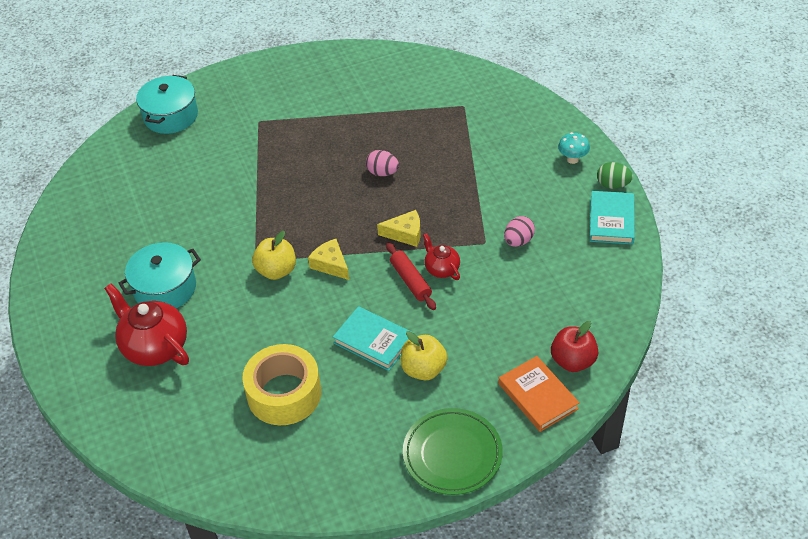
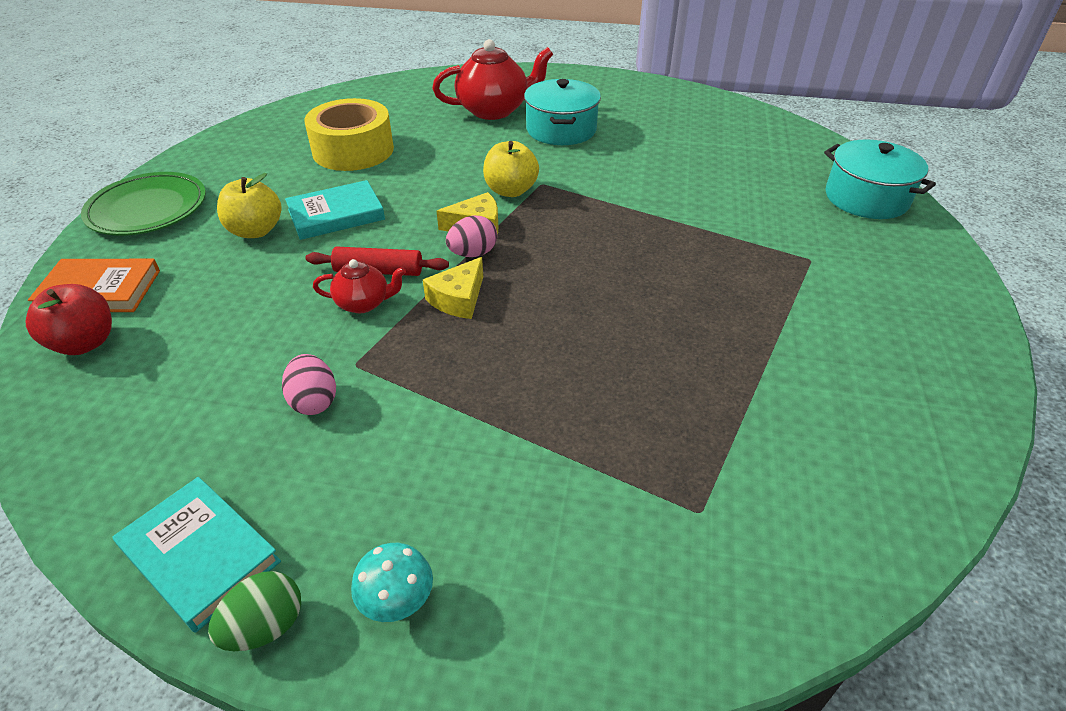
camera: 120 degrees right, 5 degrees down
(382, 173) = (599, 328): pink egg -> pink egg (473, 253)

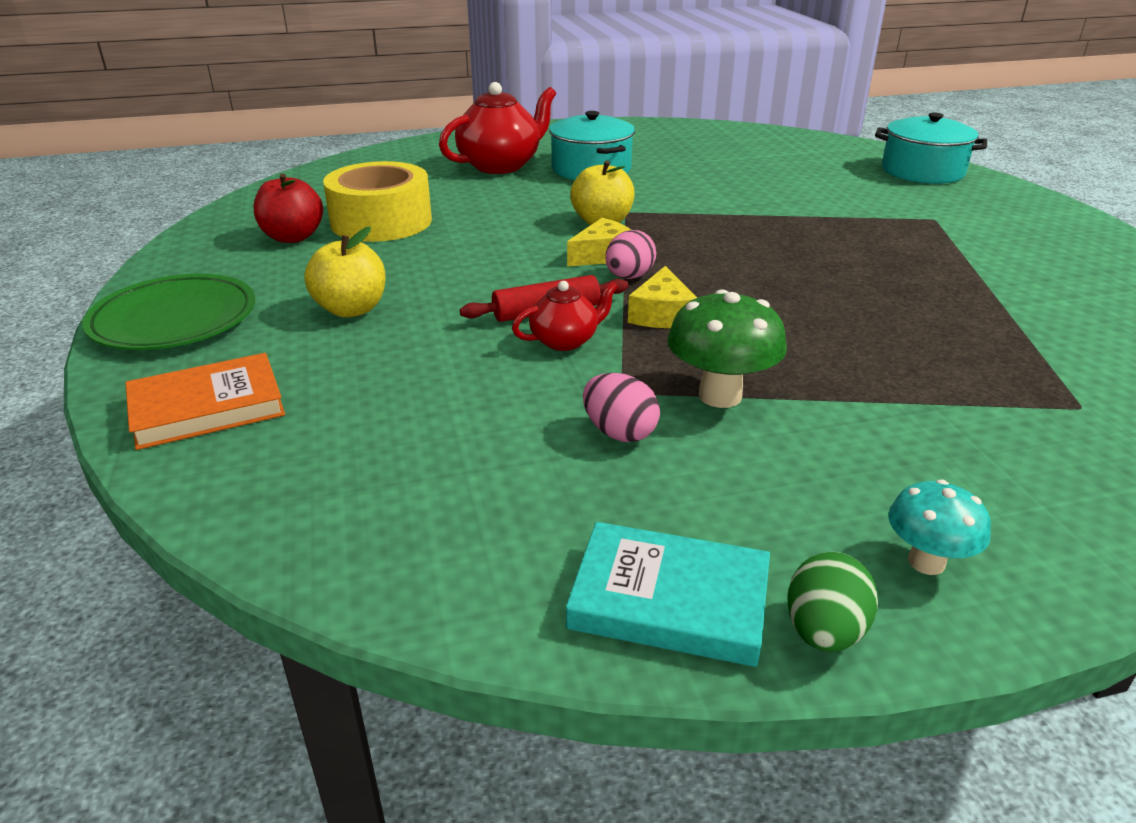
camera: 25 degrees left, 10 degrees down
(85, 343) = (253, 460): red apple -> red apple (293, 237)
(336, 215) = (434, 277): turquoise book -> none
(417, 392) = (720, 396): none -> green mushroom

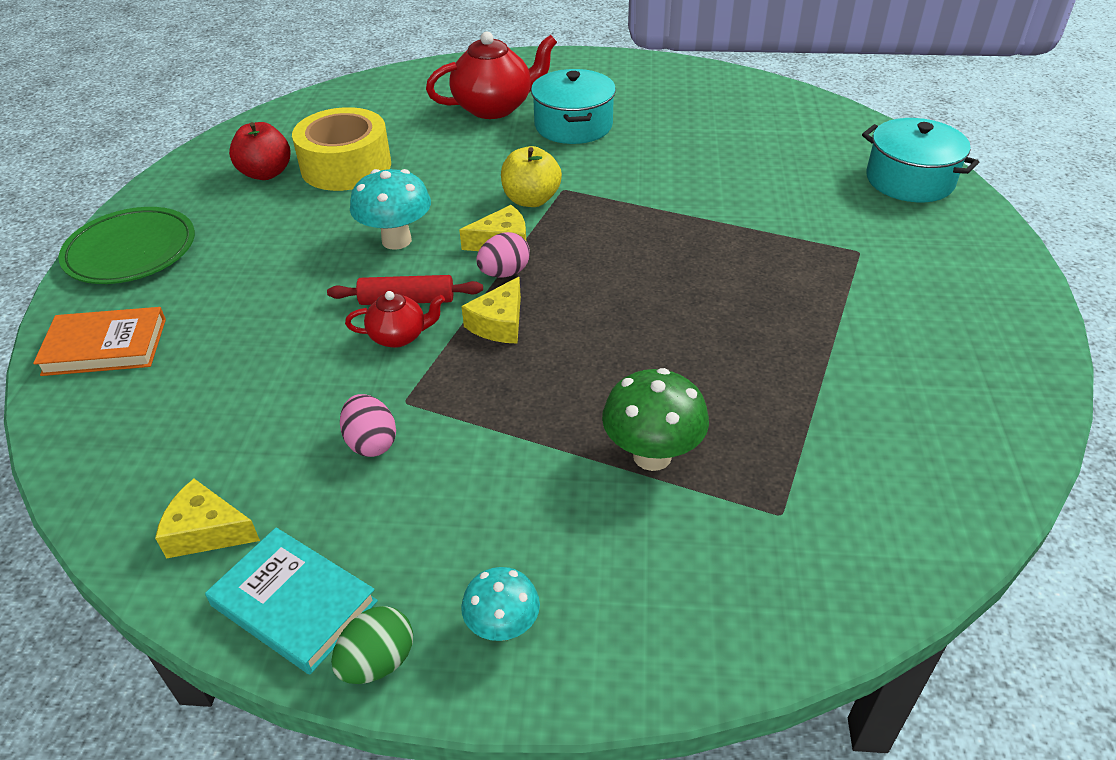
camera: 20 degrees right, 10 degrees up
(351, 309) = (260, 266): yellow apple -> none
(490, 269) = (396, 240): none -> turquoise mushroom
(493, 555) = (206, 531): none -> yellow cheese
(720, 396) = (477, 424): green mushroom -> green mushroom (652, 456)

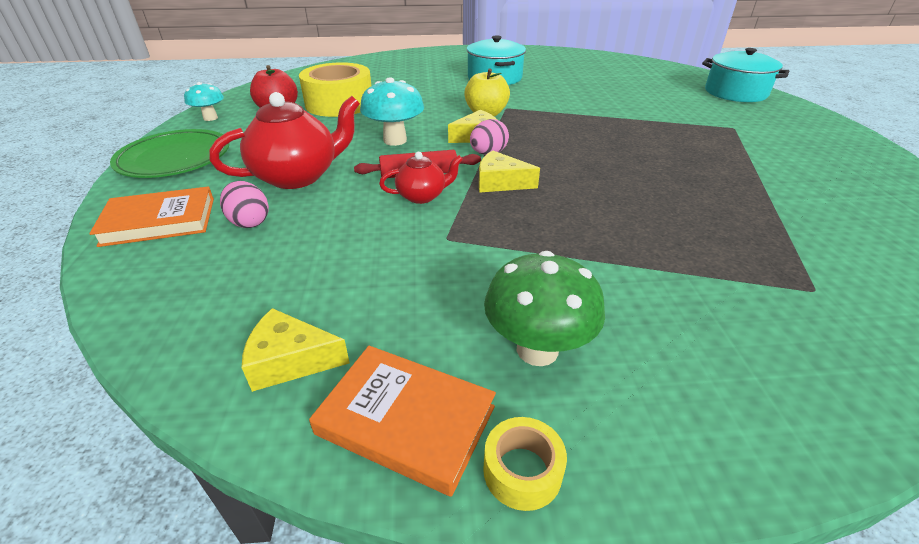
camera: 10 degrees left, 5 degrees down
(294, 603) = (406, 420): turquoise book -> orange book
(371, 443) = (429, 271): pink egg -> pink egg (249, 222)
(378, 662) = (522, 471): green egg -> yellow tape
(494, 107) = (435, 72): red teapot -> red teapot (298, 176)
(499, 323) = (500, 182): yellow cheese -> yellow cheese turned 90 degrees clockwise
(503, 627) = (635, 416): turquoise mushroom -> turquoise mushroom (210, 118)
(652, 456) = (678, 258): green mushroom -> green mushroom (537, 350)

